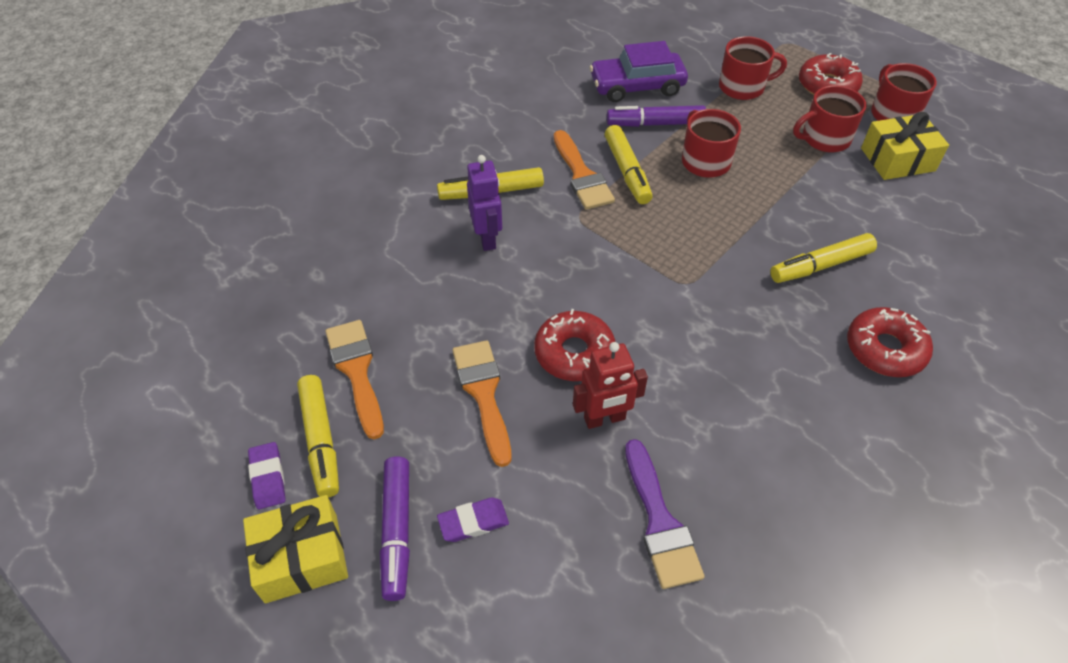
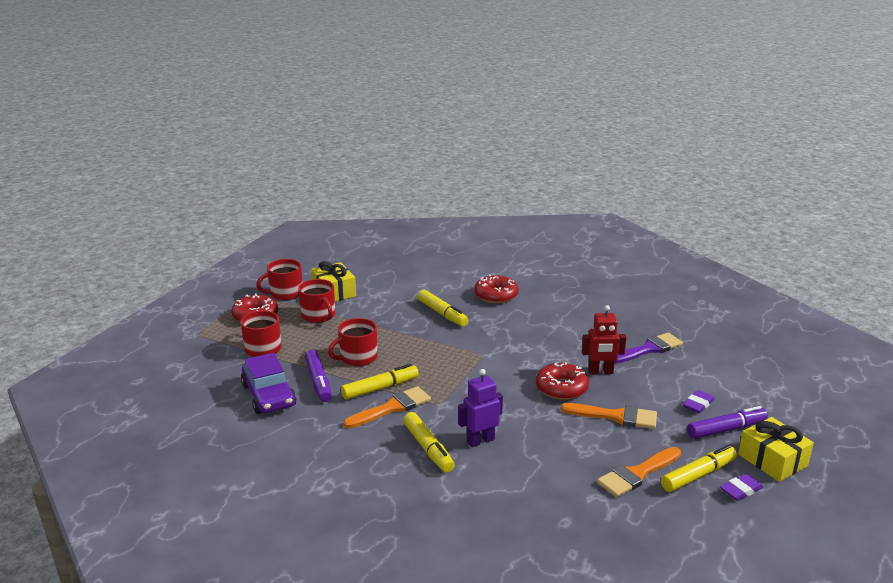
camera: 105 degrees left, 25 degrees down
(473, 522) = (698, 404): purple eraser -> purple eraser turned 75 degrees clockwise
(483, 394) = (615, 416): orange brush -> orange brush turned 135 degrees counterclockwise
(604, 419) = (600, 372): red robot -> red robot turned 120 degrees clockwise

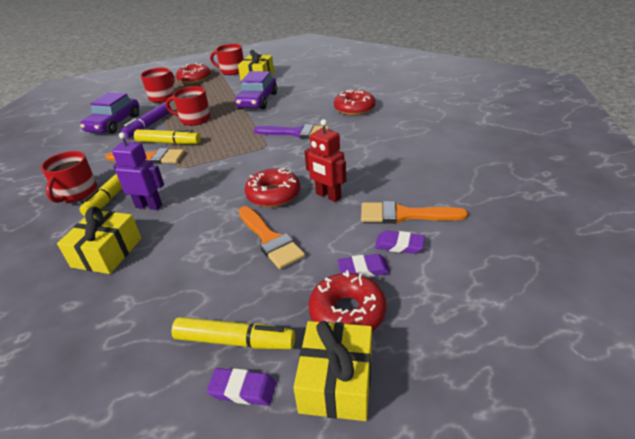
camera: 45 degrees right, 10 degrees up
(318, 315) = (224, 88): red mug -> red mug (77, 193)
(387, 317) = (258, 101): none -> purple car
(442, 314) = (294, 109): yellow marker -> none
(519, 483) = (107, 252): none -> yellow gift
(637, 474) = (190, 302): orange brush -> orange brush (404, 215)
(648, 349) = (407, 195): purple brush -> purple brush (296, 133)
(693, 381) = (399, 245): none -> purple eraser
(726, 429) = (347, 312): purple marker -> red donut

